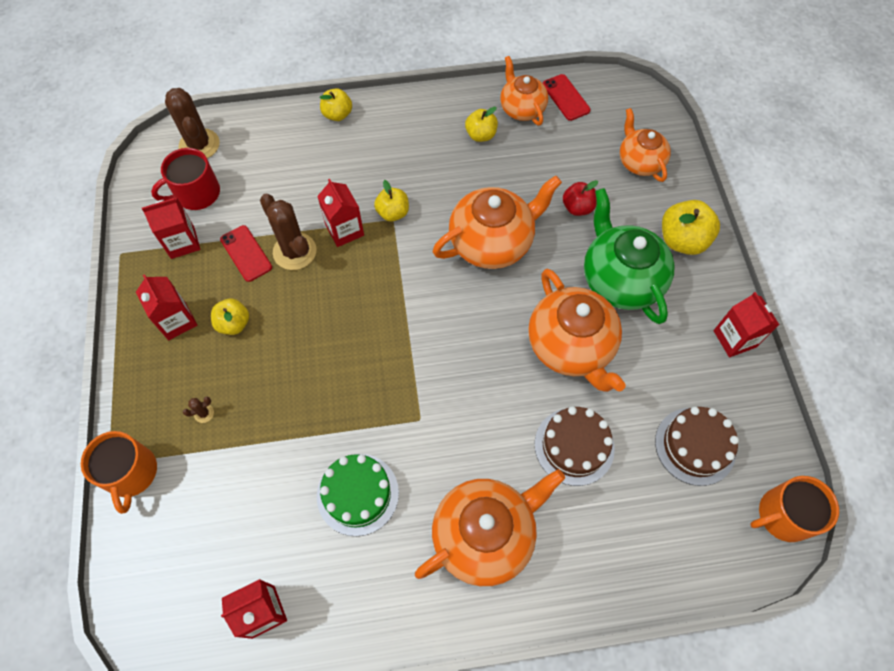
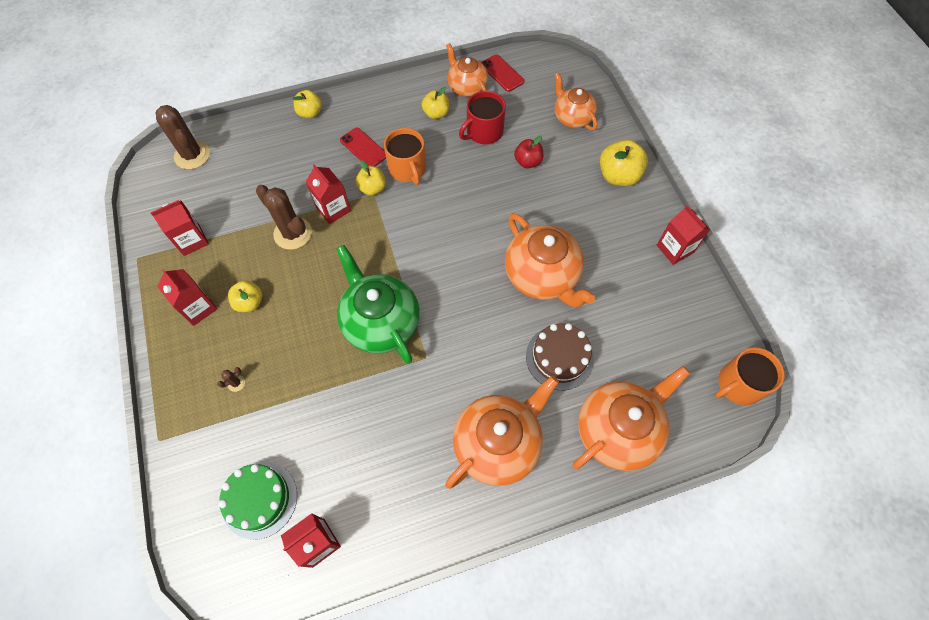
camera: 10 degrees left, 0 degrees up
(131, 473) = (179, 445): orange mug -> orange mug (407, 169)
(196, 193) = (197, 197): red mug -> red mug (483, 131)
(246, 253) = (250, 241): red phone -> red phone (363, 148)
(357, 494) = (383, 428): green cake -> green cake (259, 499)
(492, 242) = (461, 201): orange teapot -> orange teapot (617, 430)
(620, 280) = (573, 215): green teapot -> green teapot (381, 322)
(695, 446) = (658, 341): brown cake -> none

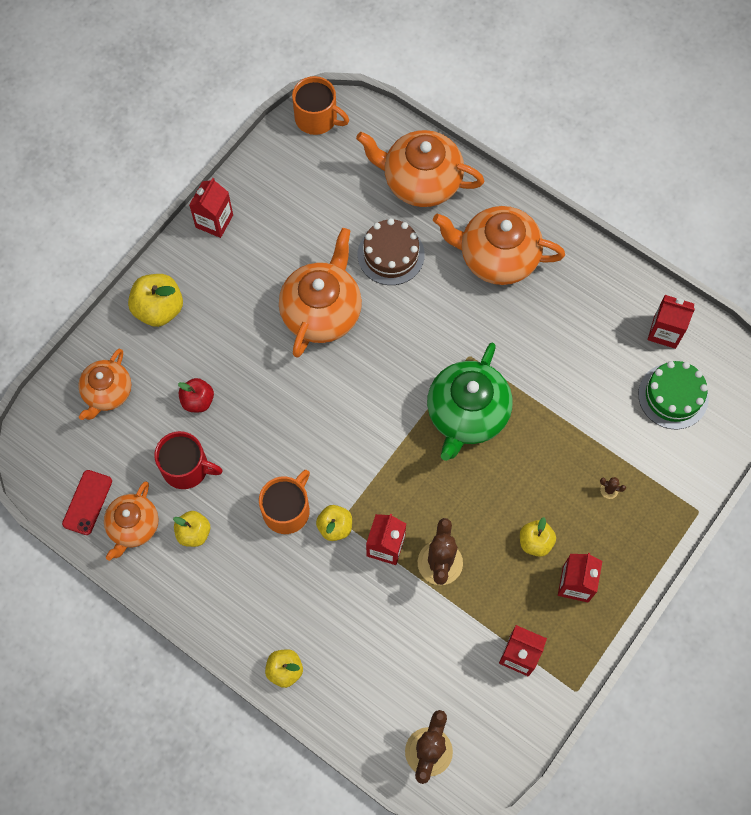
camera: 125 degrees left, 5 degrees up
(363, 148) = (291, 574): red phone -> none

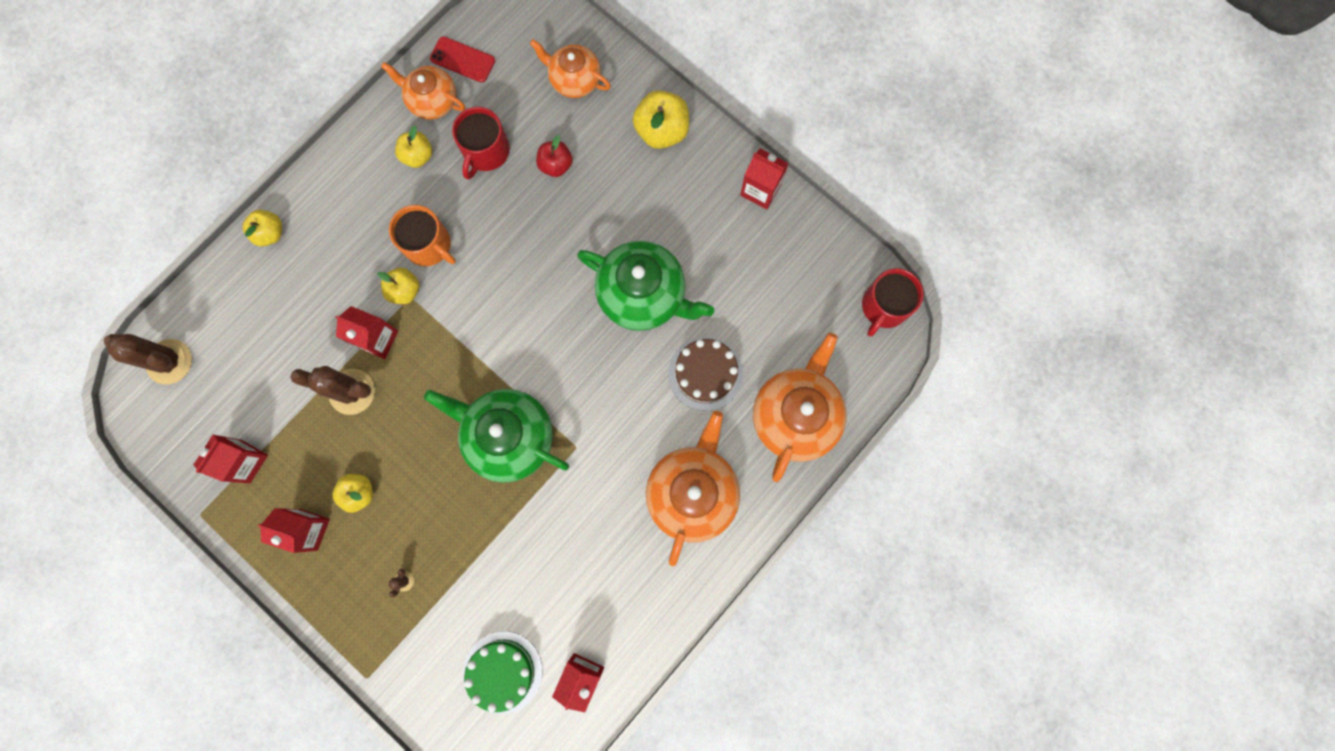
camera: 95 degrees right, 10 degrees up
(317, 118) = (884, 306): orange mug -> red mug
(322, 312) = (643, 295): orange teapot -> green teapot

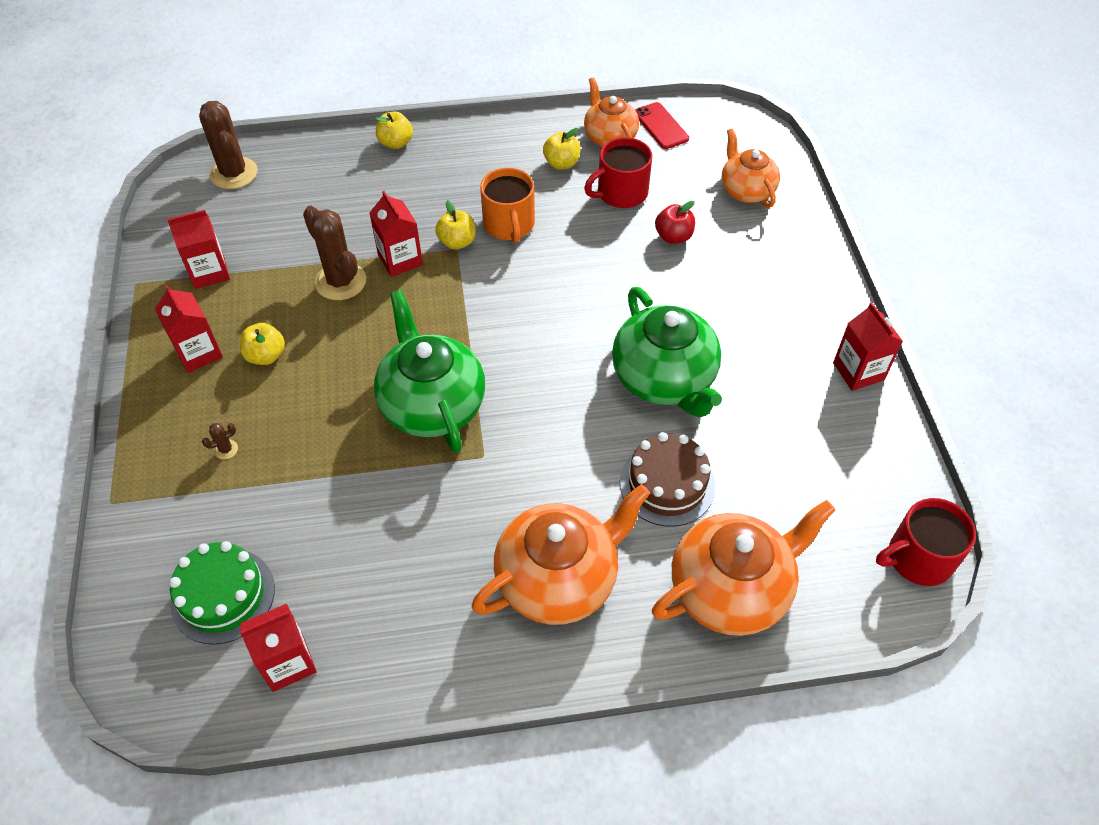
camera: 40 degrees right, 25 degrees down
(662, 131) = (796, 270): yellow apple -> none

